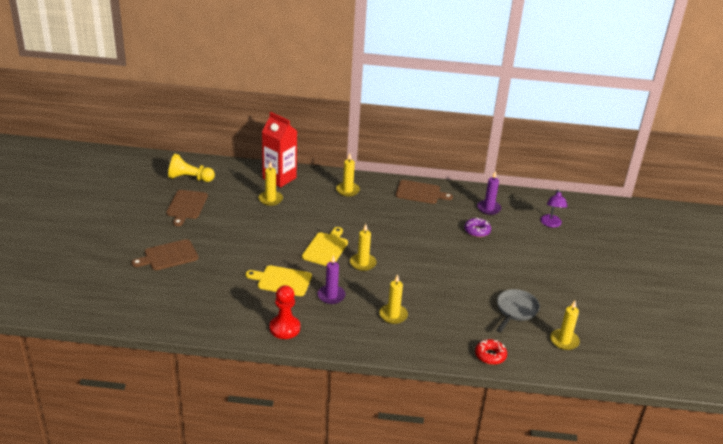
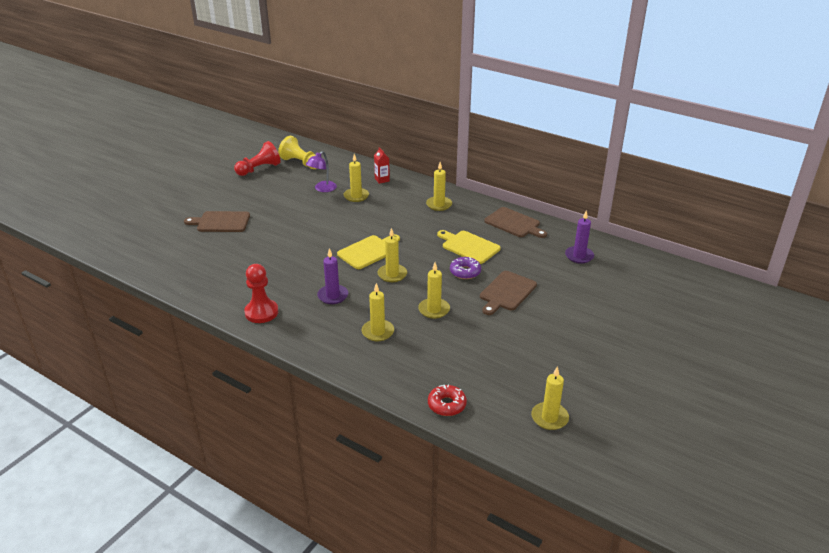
camera: 30 degrees right, 0 degrees up
(155, 193) = (259, 169): none -> red pawn
(186, 206) = (276, 185): brown cutting board -> brown cutting board (506, 292)
(279, 178) = (382, 180): red carton -> red carton, size x0.45
(282, 281) = (299, 269): yellow cutting board -> yellow cutting board (469, 246)
(420, 284) = (434, 310): none -> yellow candle
(477, 231) = (545, 275): purple donut -> purple donut (465, 272)
(515, 310) = (518, 367): grey pan -> none
(551, 224) = (642, 289): purple lamp -> purple lamp (322, 189)

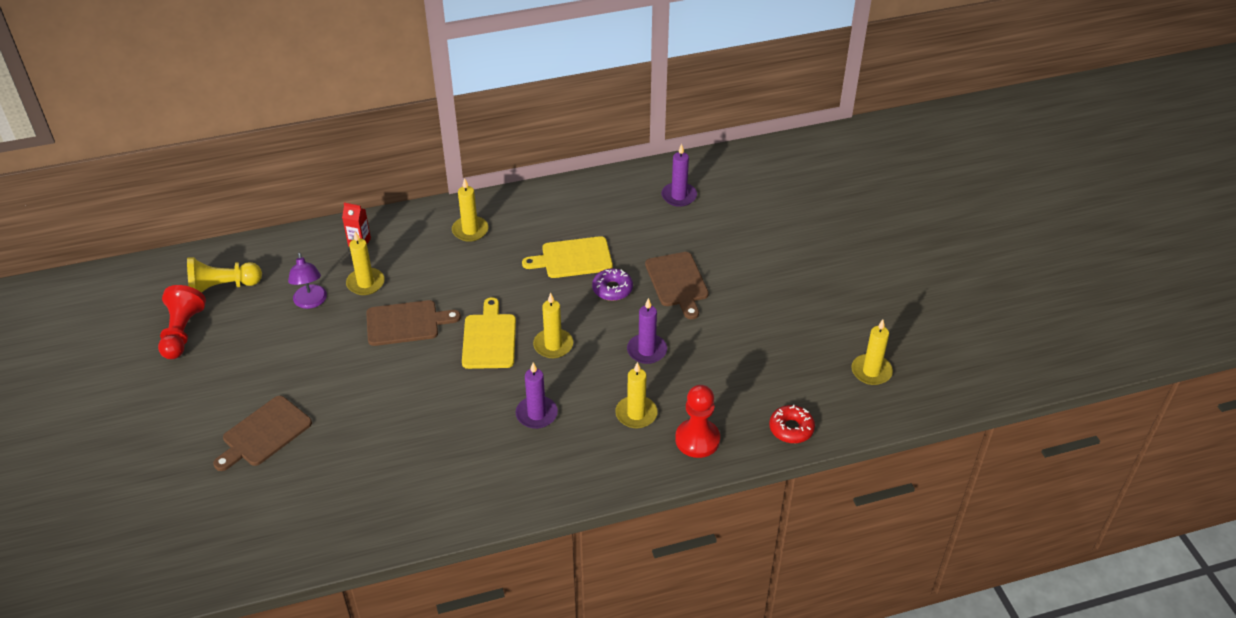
camera: 50 degrees left, 10 degrees up
(261, 312) = (499, 490): red pawn -> red pawn (697, 439)
(434, 310) = (647, 350): yellow candle -> purple candle
(514, 223) = (574, 200): brown cutting board -> brown cutting board (406, 323)

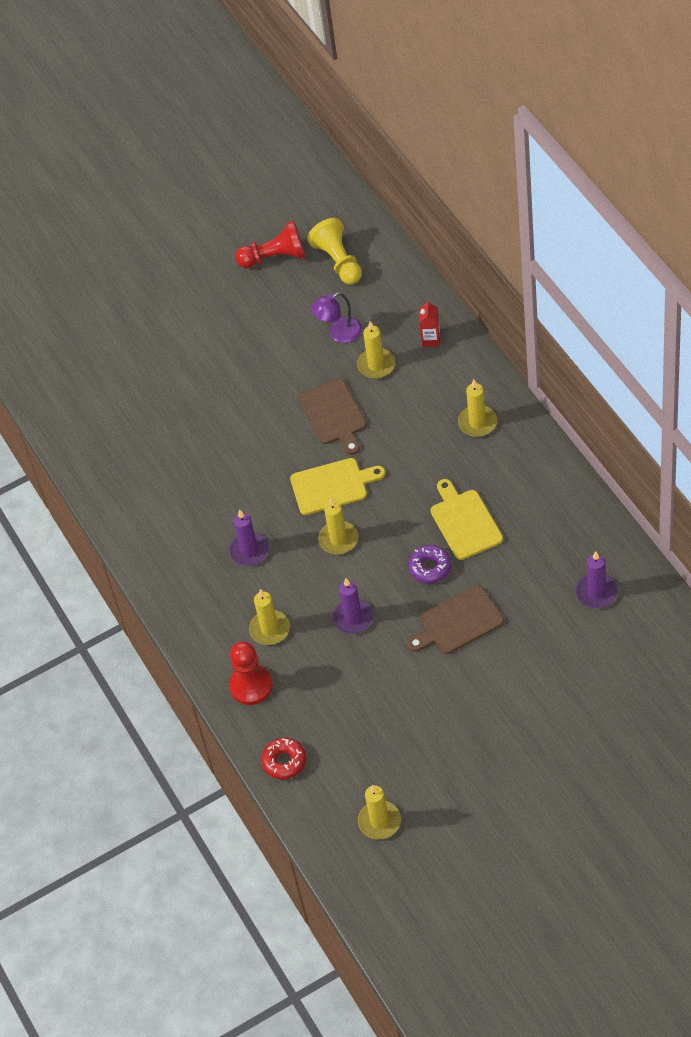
camera: 85 degrees right, 10 degrees up
(264, 433) = (178, 362): brown cutting board -> none

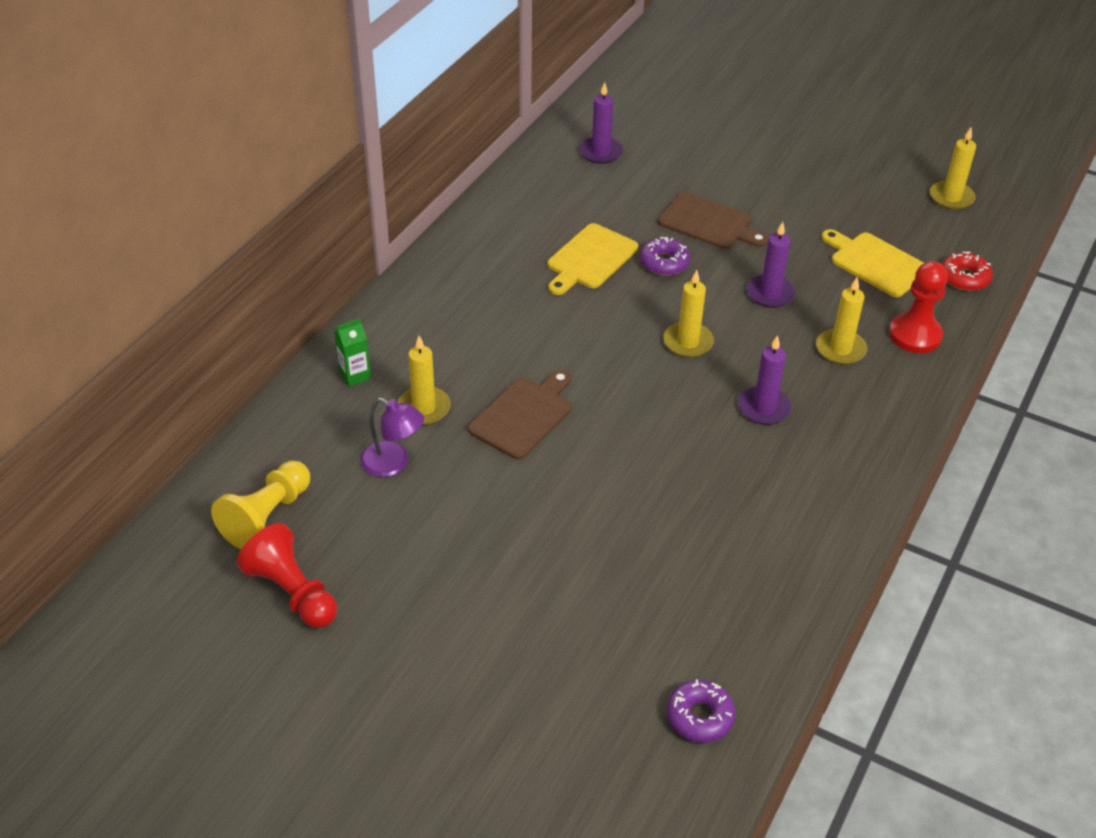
camera: 130 degrees left, 10 degrees down
(68, 402) = (699, 716): none -> purple donut
(332, 486) = (623, 375): yellow cutting board -> yellow cutting board (876, 263)
(431, 339) = (355, 375): red carton -> green carton
(477, 423) = (454, 294): yellow candle -> none

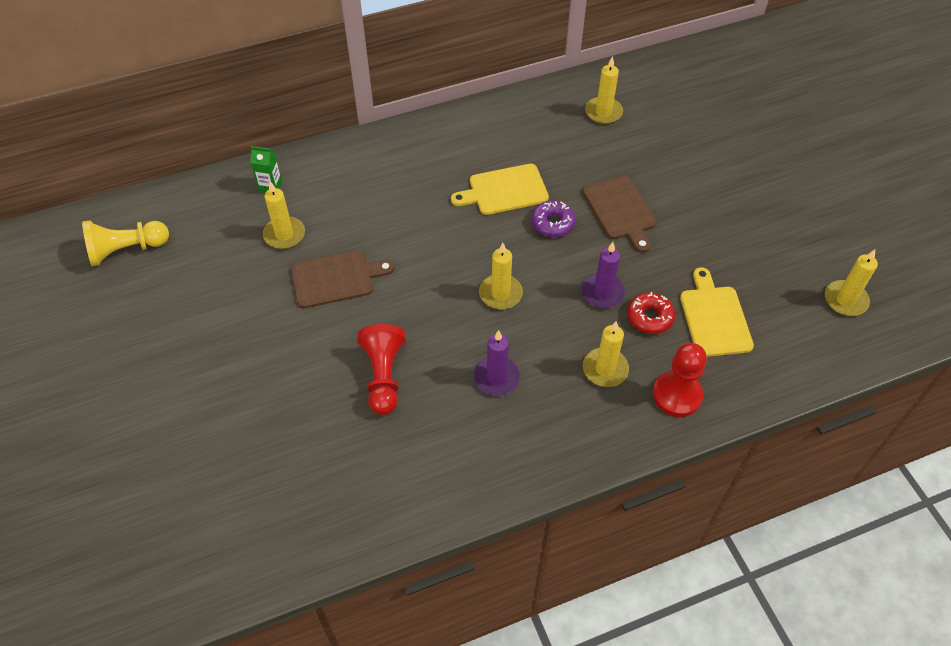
camera: 40 degrees right, 10 degrees up
(292, 592) = (88, 308): red pawn -> red pawn (383, 376)
(393, 463) = (227, 261): purple lamp -> none
(601, 152) = (603, 112): purple candle -> yellow candle
(699, 716) = (206, 564): purple donut -> none
(964, 278) = (775, 374): red donut -> red donut (649, 317)

